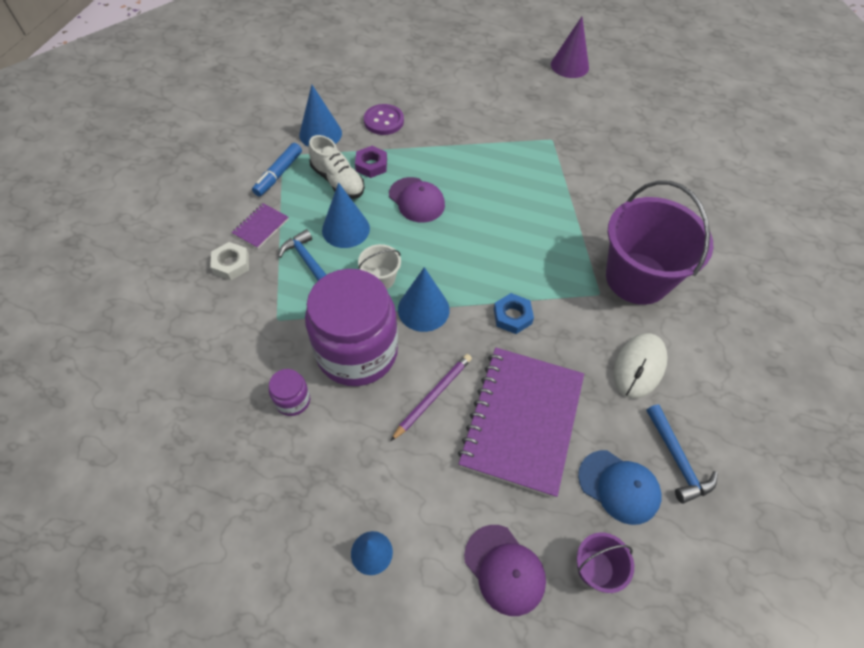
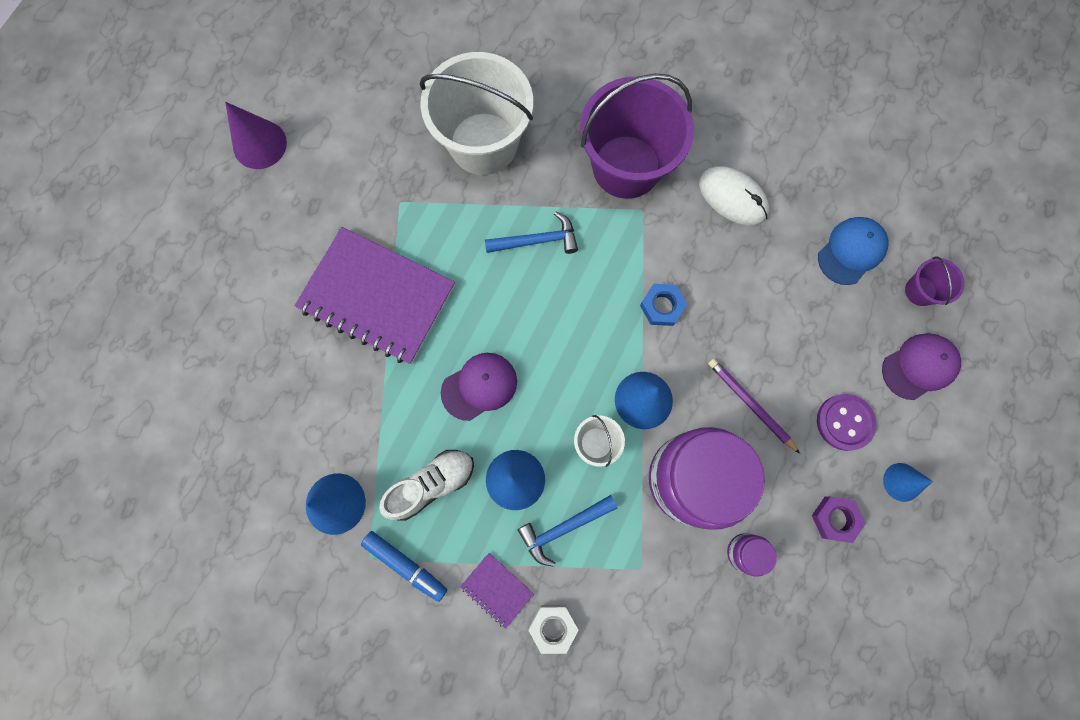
camera: 80 degrees left, 20 degrees up
(371, 165) = (409, 437): purple nut -> purple nut (835, 519)
(384, 121) = (325, 412): purple button -> purple button (844, 422)
(522, 421) = (783, 322): purple notebook -> purple notebook (377, 297)
(619, 181) = (483, 143): none -> white bucket
(677, 459) = (828, 194): blue hammer -> blue hammer (537, 240)

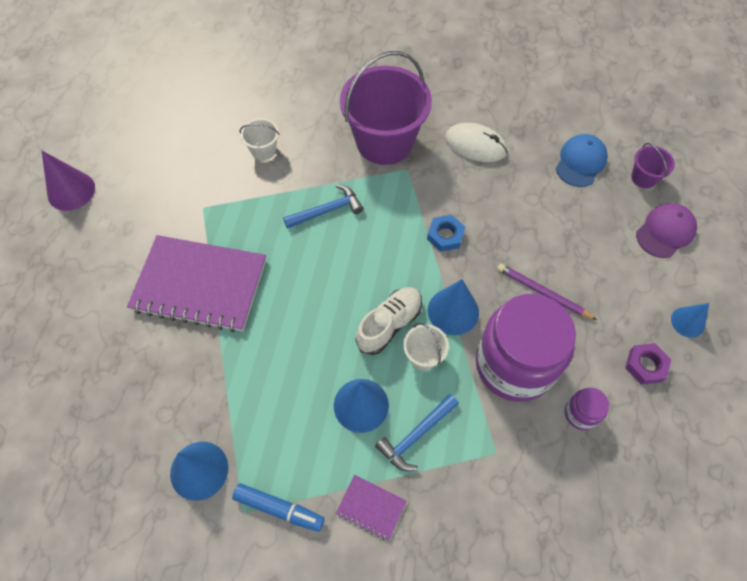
camera: 15 degrees left, 15 degrees down
(431, 484) = (286, 429): white shoe -> white shoe (389, 324)
(479, 386) = (308, 335): purple cap -> none
(483, 143) = (263, 150): white bucket -> white bucket, size x0.43
(553, 627) = (432, 528): white nut -> none
(844, 422) = (623, 287): purple button -> none

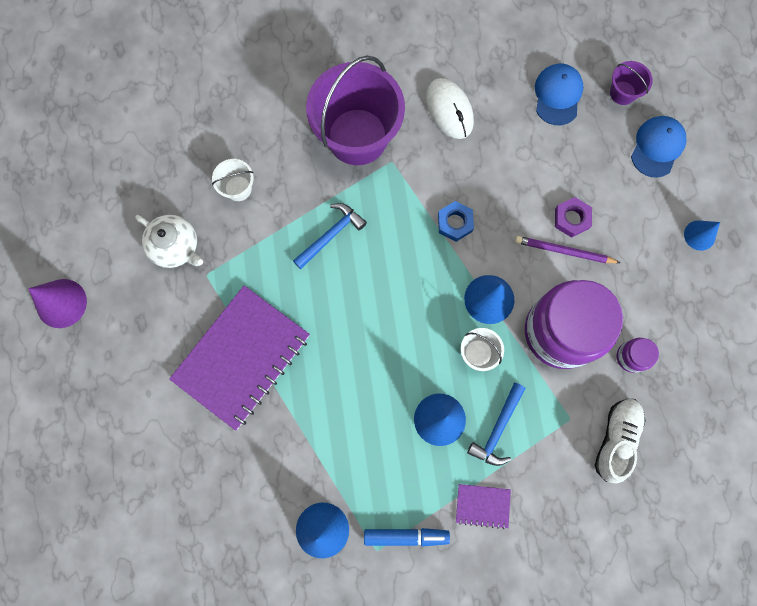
camera: 20 degrees left, 15 degrees up
(188, 178) = (176, 247): none -> white teapot
(200, 285) = (242, 357): purple notebook -> purple notebook turned 45 degrees counterclockwise
(389, 324) = (436, 333): white shoe -> white shoe (616, 439)
(475, 145) = (449, 110): white mouse -> white mouse turned 60 degrees clockwise
(645, 365) = (674, 291): purple nut -> purple nut (571, 219)
(665, 232) = (657, 147): purple cap -> blue cap

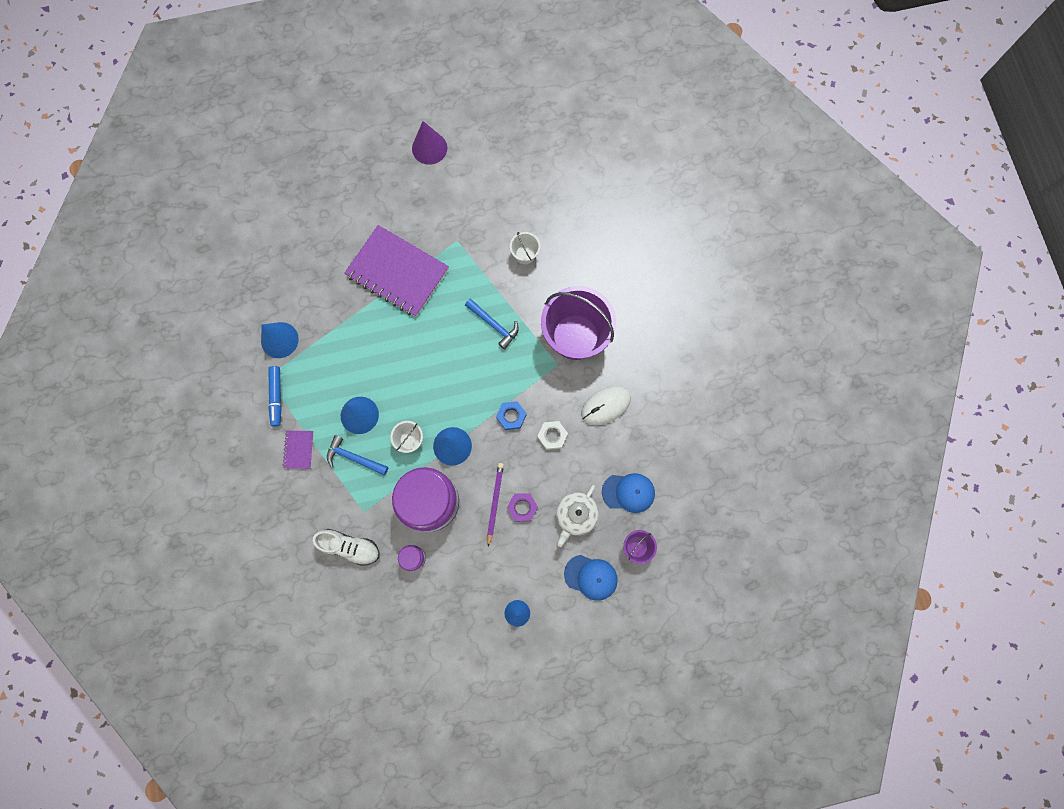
camera: 85 degrees right, 0 degrees up
(176, 247) = (476, 217): white teapot -> white teapot (575, 515)
(483, 176) = (552, 436): none -> white nut

